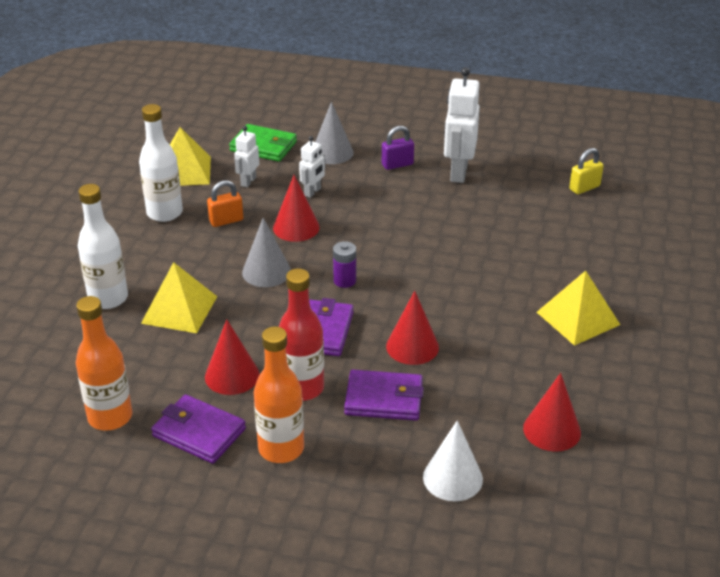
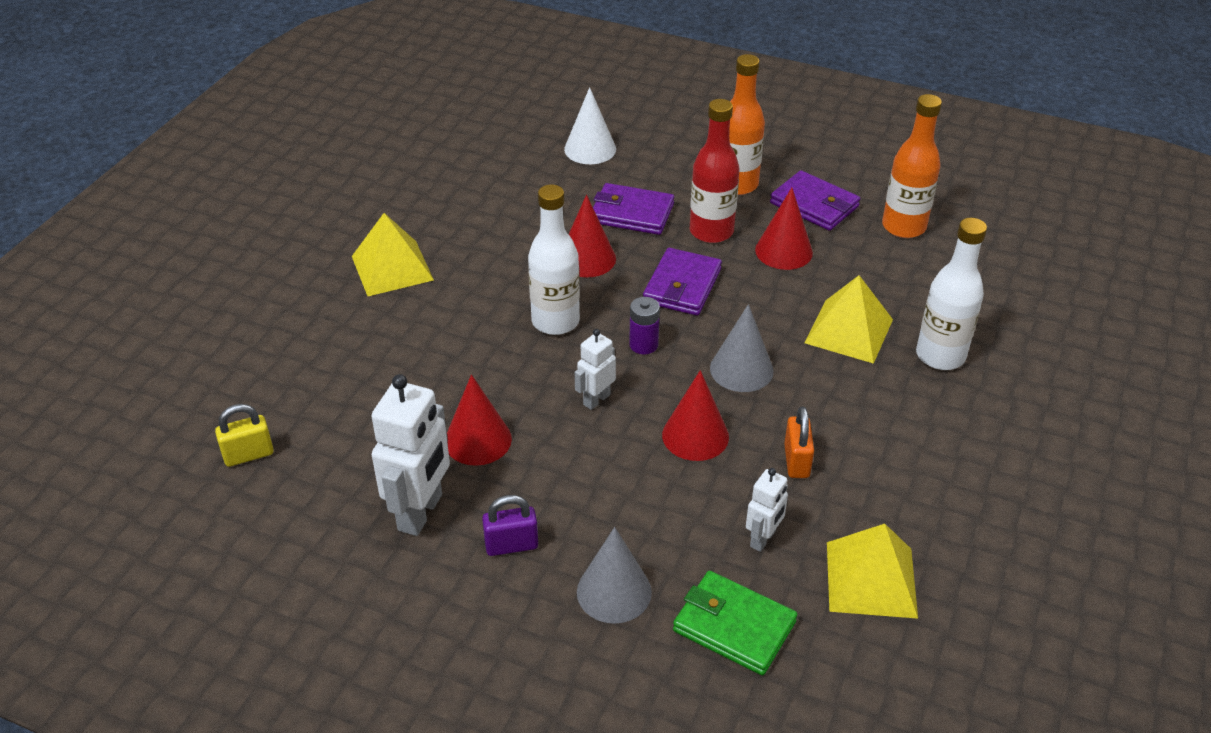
camera: 170 degrees left, 5 degrees up
(164, 213) = (891, 488): white bottle -> white bottle (555, 321)
(226, 221) = (796, 461): orange padlock -> orange padlock turned 75 degrees counterclockwise
(313, 192) = (661, 501): white robot -> white robot (596, 399)
(552, 430) = (485, 172): red cone -> red cone (478, 440)

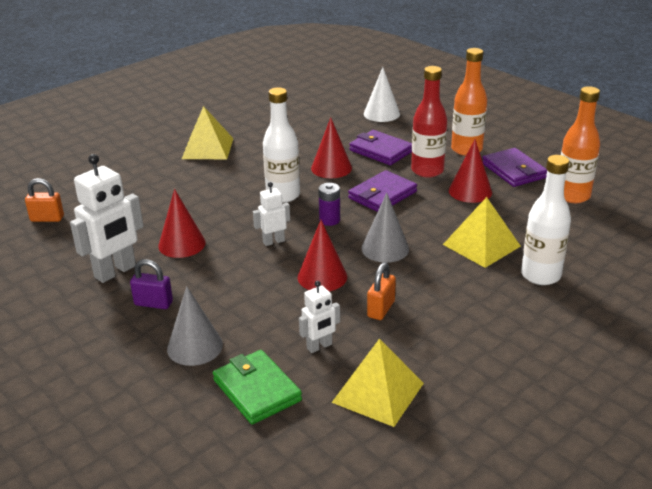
camera: 25 degrees right, 10 degrees down
(248, 455) = (47, 218): yellow padlock -> orange padlock

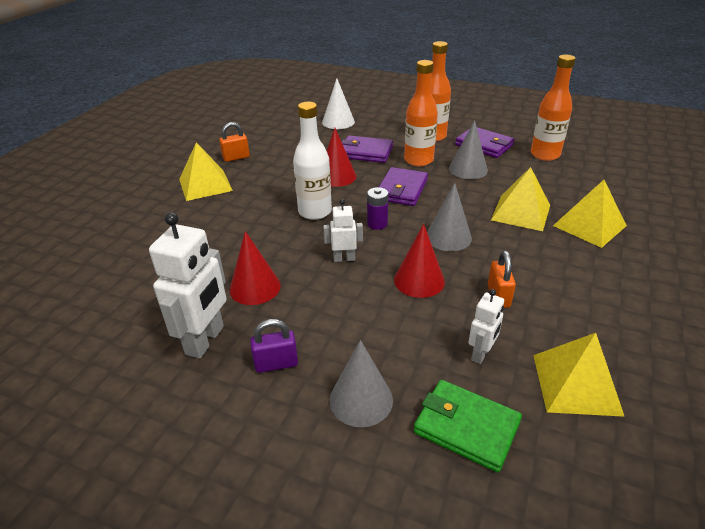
camera: 25 degrees left, 5 degrees up
(47, 218) = (79, 302): orange padlock -> orange padlock (236, 157)
(273, 241) = (344, 258): white robot -> white robot turned 45 degrees clockwise
(427, 171) = (418, 160): red bottle -> orange bottle
(470, 191) = (468, 169): red cone -> grey cone
(540, 275) = (589, 225): white bottle -> yellow pyramid

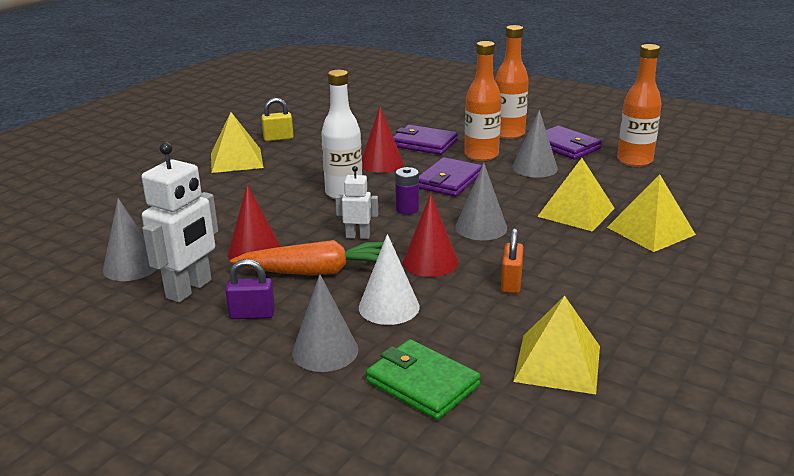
camera: 10 degrees right, 10 degrees down
(139, 319) = (131, 266): none -> grey cone
(236, 157) = (278, 138): orange padlock -> yellow padlock
(323, 304) = (319, 272): none -> orange carrot
(338, 122) = (405, 112): white cone -> white cone (389, 307)
(481, 354) = (467, 328): white robot -> none

